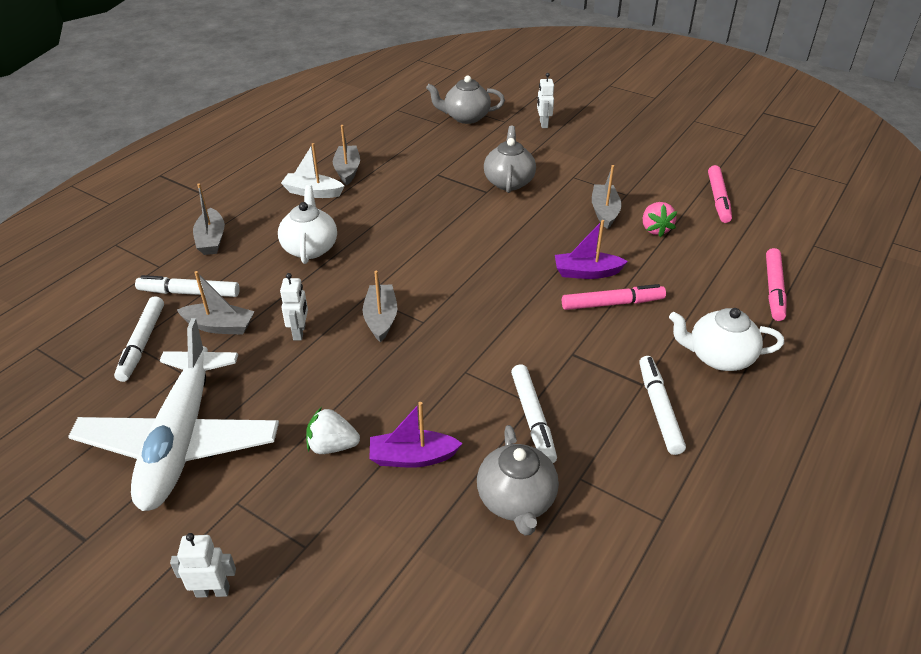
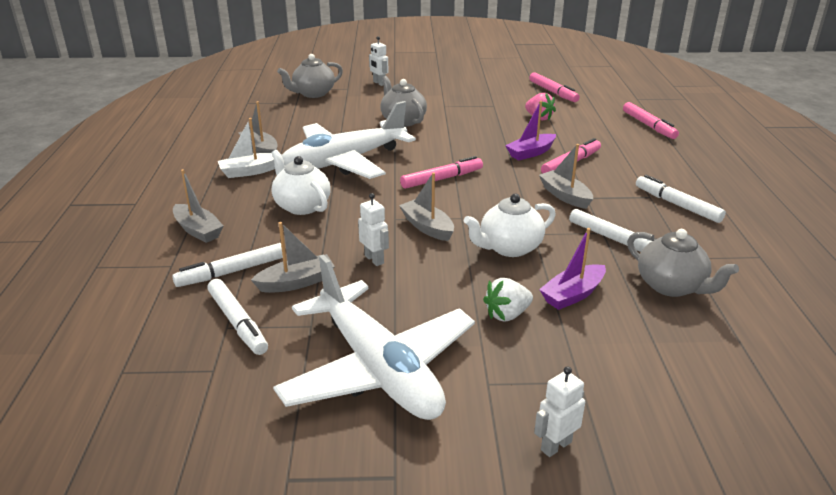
camera: 35 degrees left, 10 degrees down
(399, 212) = (344, 162): none -> white plane
(460, 268) = (442, 179): none -> pink marker
(604, 212) = (493, 118): grey boat -> grey boat (565, 196)
(718, 357) = (669, 167): white teapot -> white teapot (509, 248)

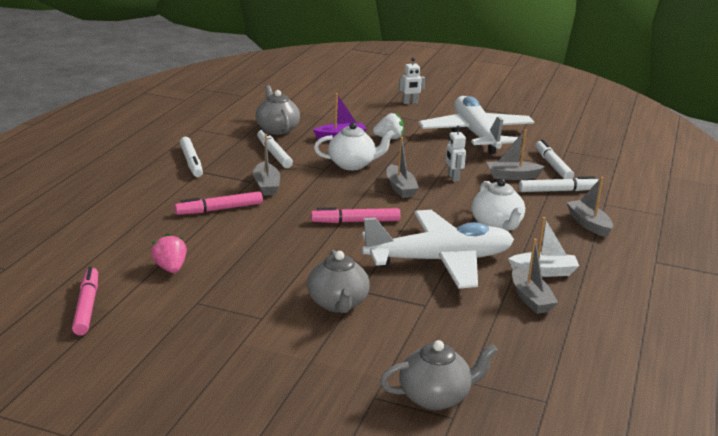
camera: 160 degrees left, 5 degrees down
(379, 83) = (314, 398): white robot -> none
(531, 153) = (242, 228): purple boat -> none
(648, 126) = (72, 229): pink marker -> none

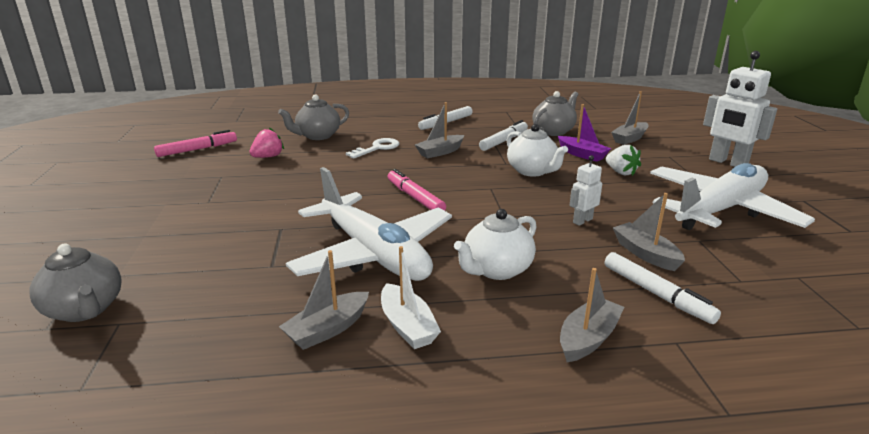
camera: 65 degrees right, 0 degrees up
(219, 209) = (377, 148): pink marker -> white key
(338, 304) = (248, 225): grey teapot -> grey teapot (317, 136)
(400, 188) = (514, 201): grey boat -> grey boat (629, 139)
(410, 102) = (727, 163): white robot -> white robot, size x1.93
(552, 165) = (729, 275): white marker -> none

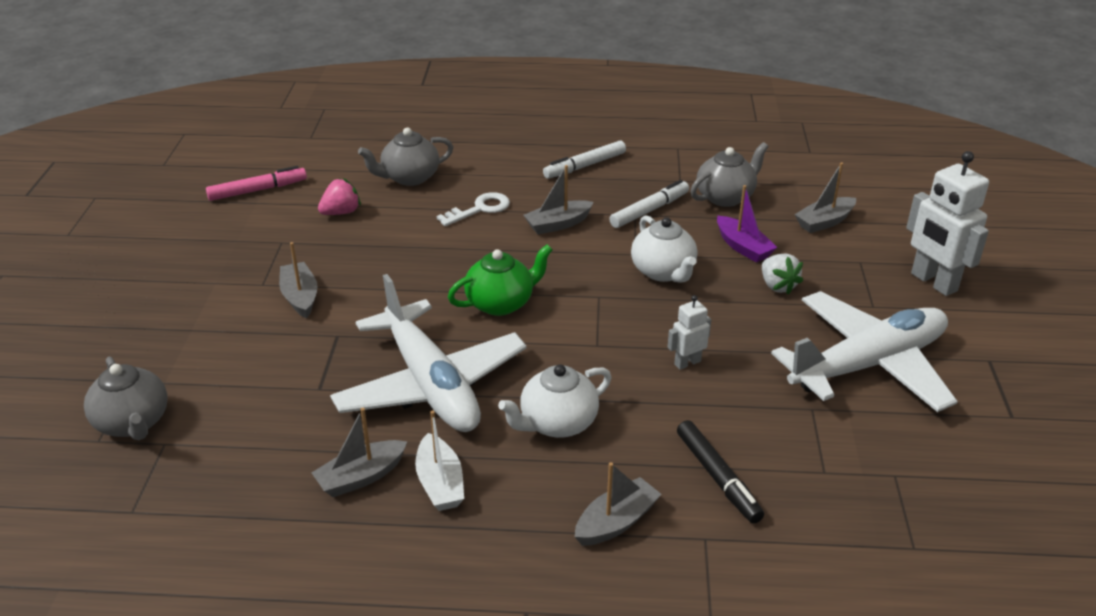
camera: 10 degrees right, 10 degrees up
(415, 198) = (501, 303): pink marker -> green teapot
(645, 254) = (736, 421): grey boat -> grey boat (300, 297)
(656, 294) = (718, 477): white marker -> black marker

